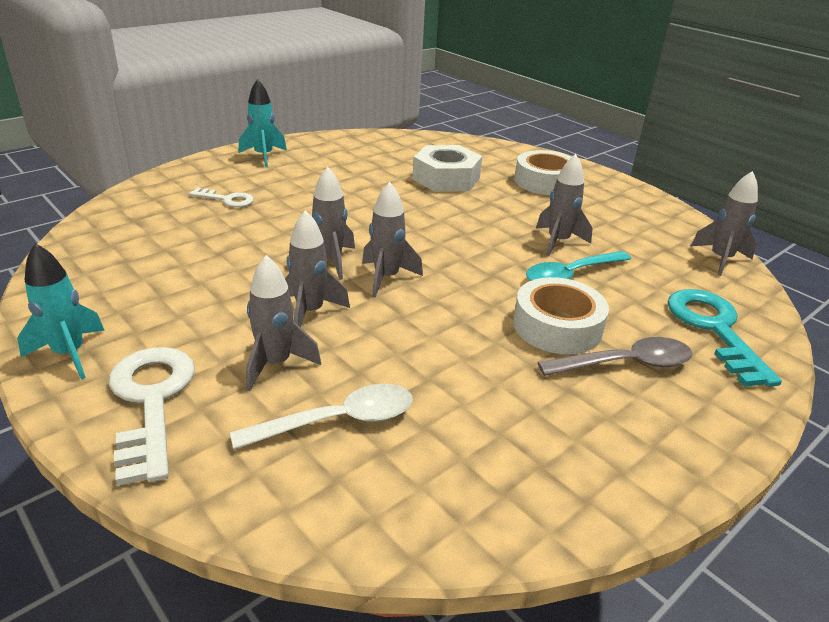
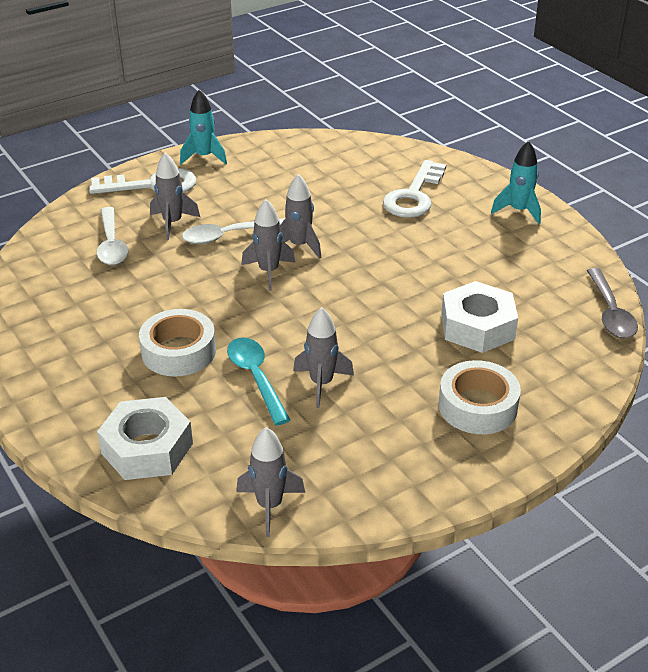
camera: 100 degrees right, 5 degrees up
(227, 199) = (414, 195): white key -> white key, size x1.82
(310, 312) = (227, 236): grey rocket -> white spoon
(625, 364) = (120, 377): grey spoon -> grey spoon (610, 312)
(714, 330) = (147, 448): turquoise key -> white nut

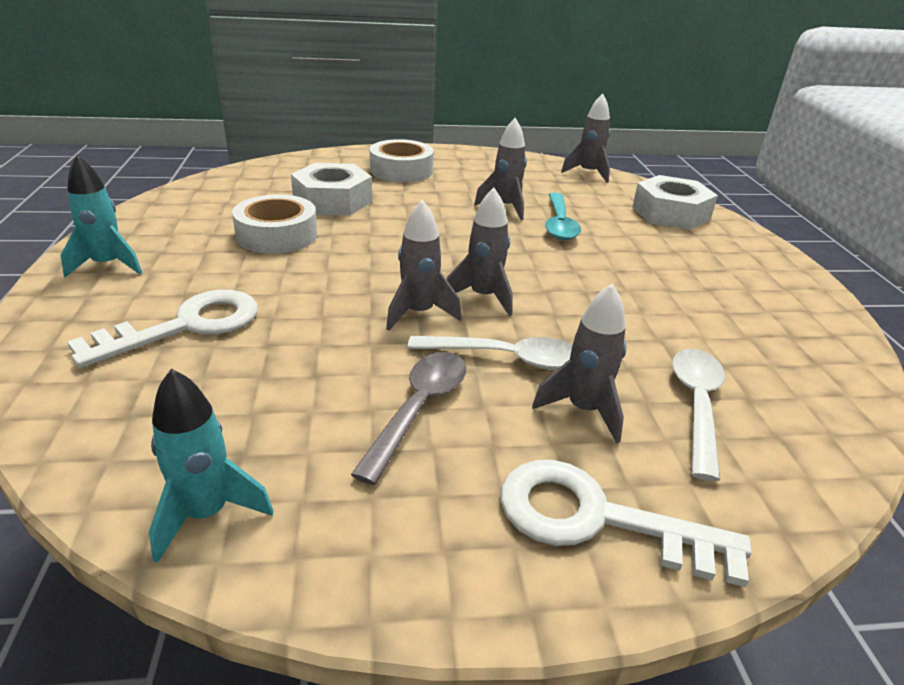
camera: 155 degrees left, 5 degrees down
(178, 351) = (626, 259): white tape -> white tape (277, 235)
(204, 157) = (442, 570): turquoise rocket -> turquoise rocket (207, 513)
(610, 312) = (214, 179): grey spoon -> grey spoon (418, 409)

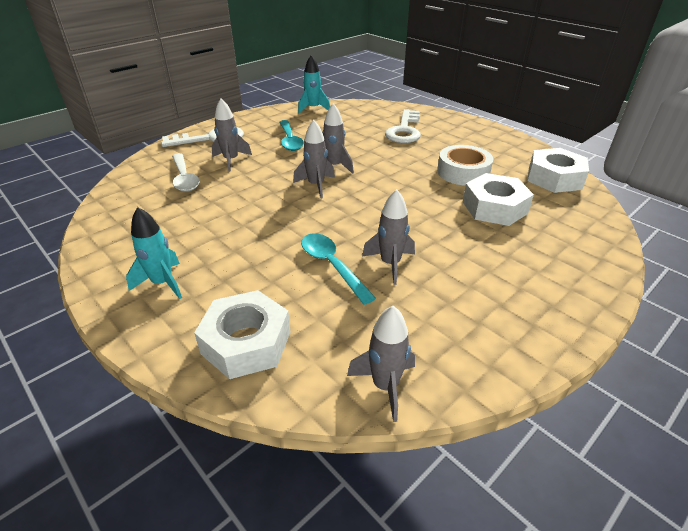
camera: 145 degrees right, 5 degrees up
(108, 265) = (481, 133): turquoise rocket -> turquoise rocket (163, 283)
(209, 194) = (554, 178): none -> white nut
(401, 170) = (529, 267): white tape -> none
(418, 409) = (290, 140): grey spoon -> turquoise spoon
(506, 358) = (276, 165): white spoon -> none

